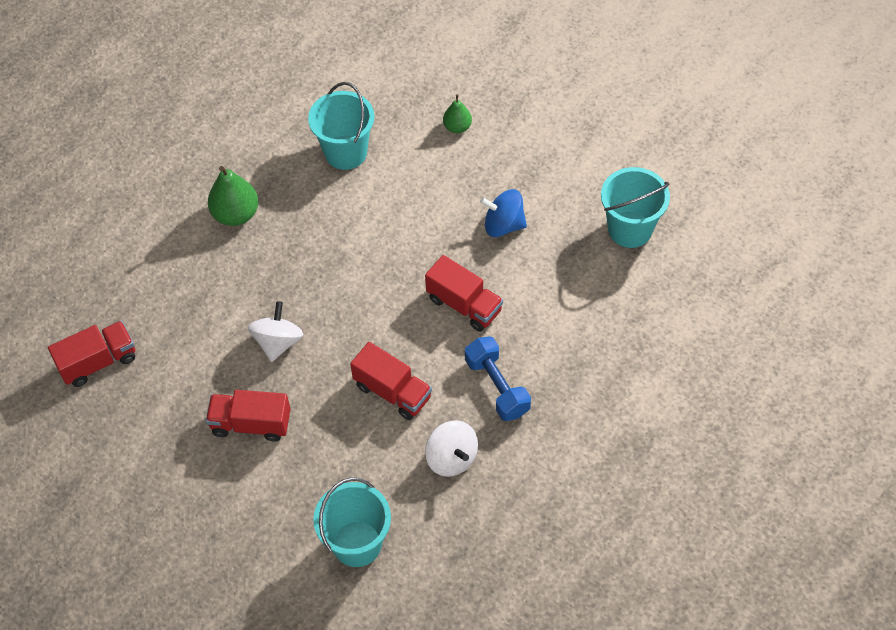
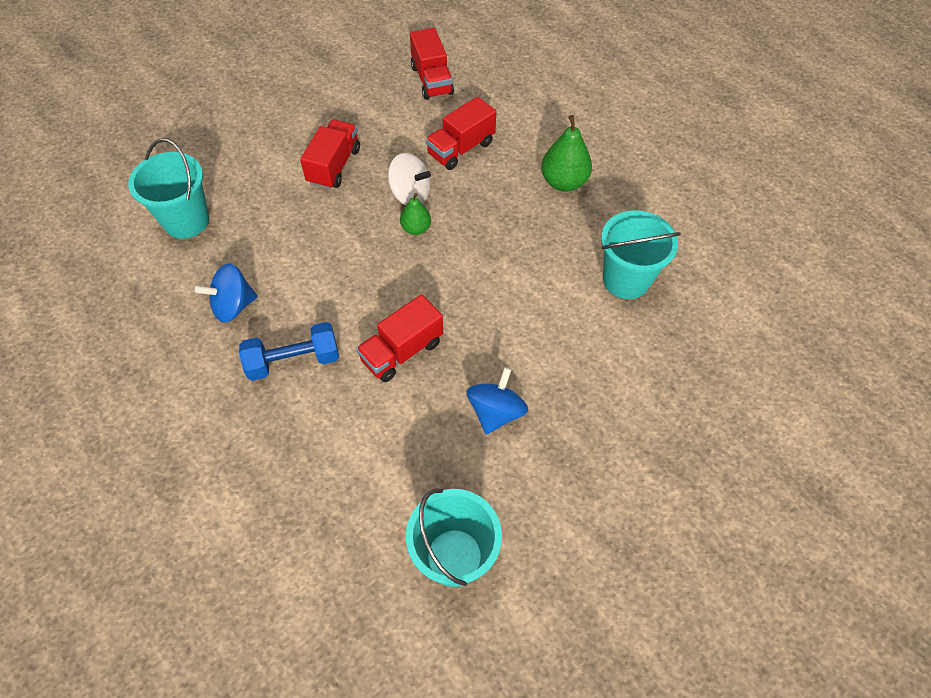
camera: 100 degrees right, 0 degrees up
(392, 391) = (324, 271): red truck -> red truck (461, 149)
(452, 458) = (233, 306): white spinning top -> blue spinning top
(457, 127) = (647, 393): green pear -> green pear (416, 228)

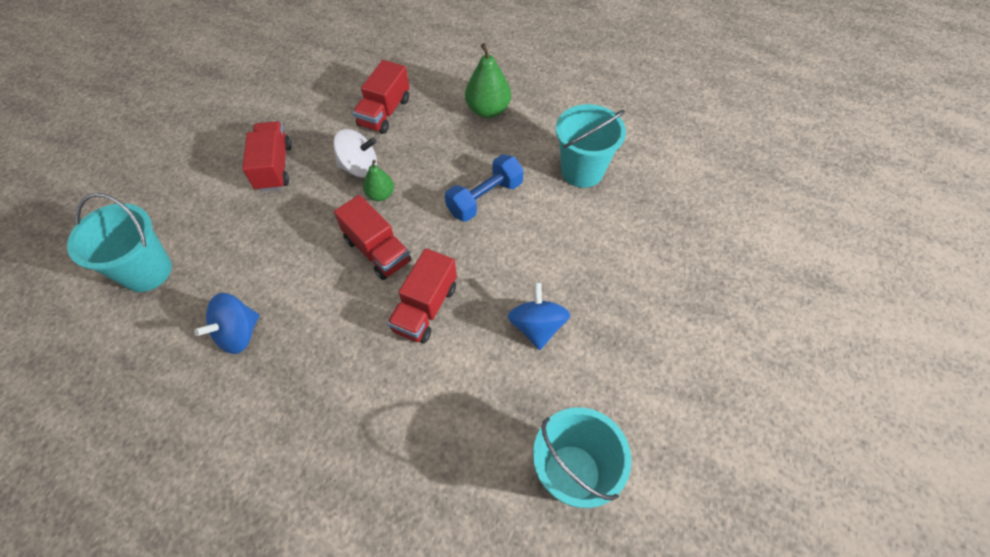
camera: 25 degrees left, 0 degrees up
(293, 361) = (326, 360): blue dumbbell -> blue dumbbell (485, 198)
(432, 80) = (327, 63): red truck -> red truck (377, 250)

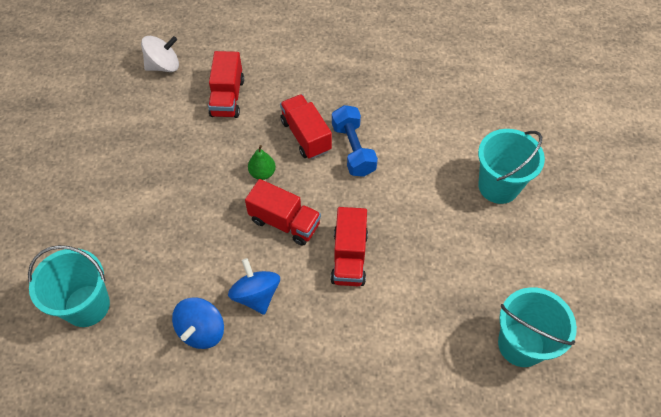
camera: 20 degrees left, 0 degrees up
(274, 167) = (152, 177): red truck -> red truck (306, 136)
(359, 167) = (231, 154): white spinning top -> white spinning top (163, 66)
(485, 198) = (353, 149): blue dumbbell -> blue dumbbell turned 45 degrees counterclockwise
(488, 110) = (318, 70): green pear -> none
(537, 326) = (445, 242): blue spinning top -> blue spinning top (256, 295)
(582, 171) = (422, 102): turquoise bucket -> turquoise bucket (498, 186)

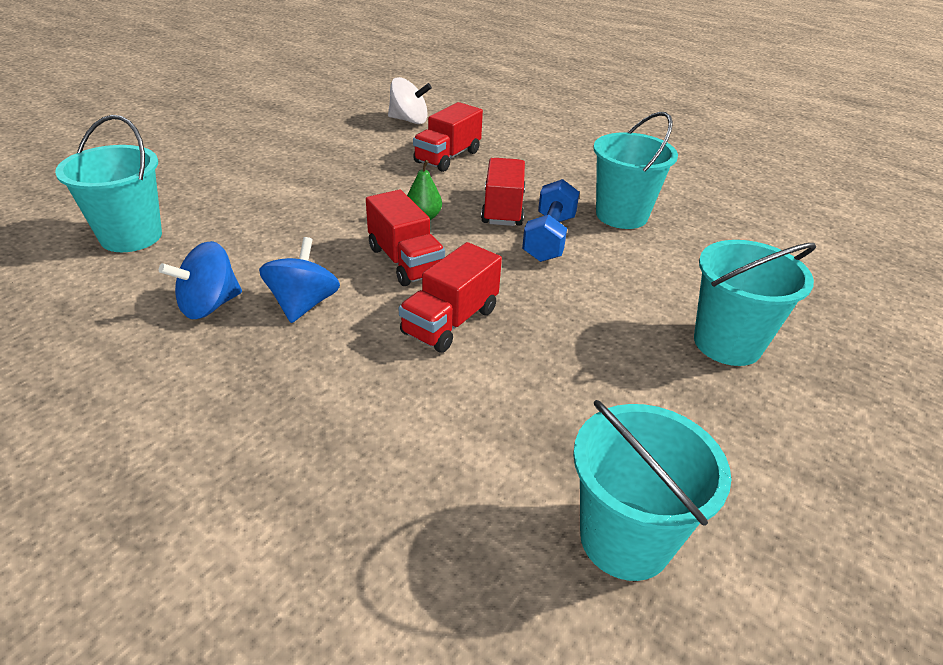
camera: 30 degrees right, 20 degrees down
(381, 101) = (621, 215): none -> turquoise bucket

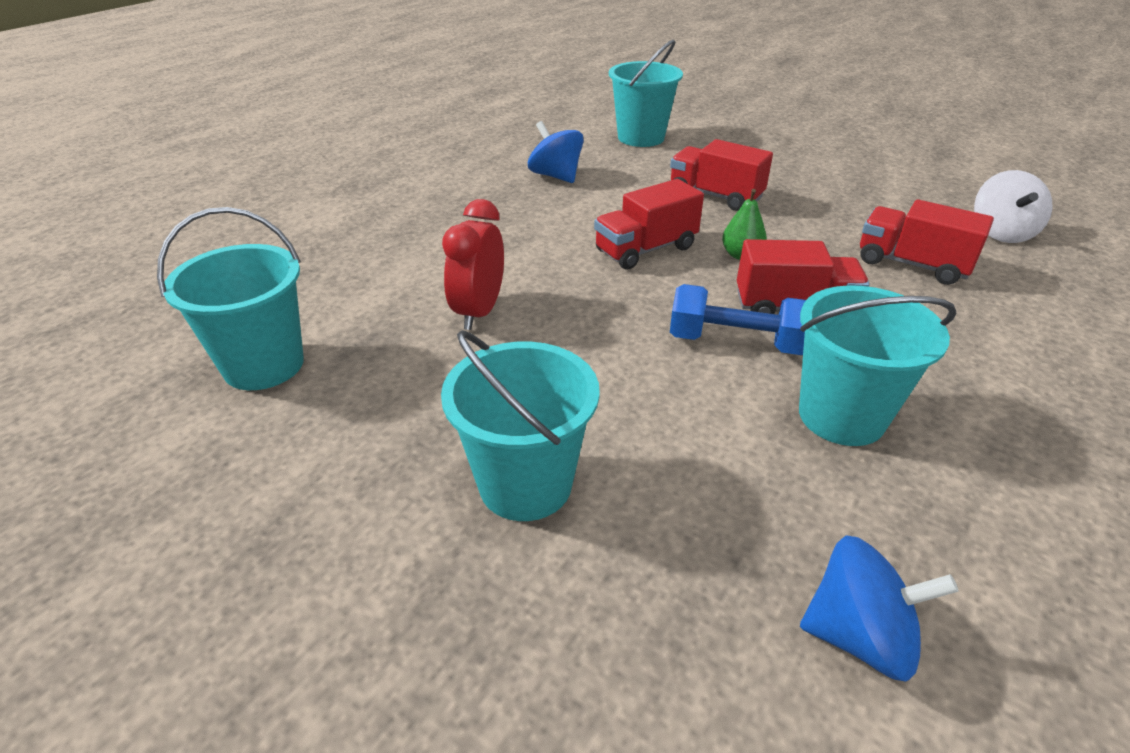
camera: 90 degrees right, 0 degrees up
(303, 304) = (563, 209): blue spinning top -> blue spinning top (859, 636)
(450, 321) = (548, 277): red truck -> red truck (715, 196)
(511, 368) = (479, 312): none -> red clock

